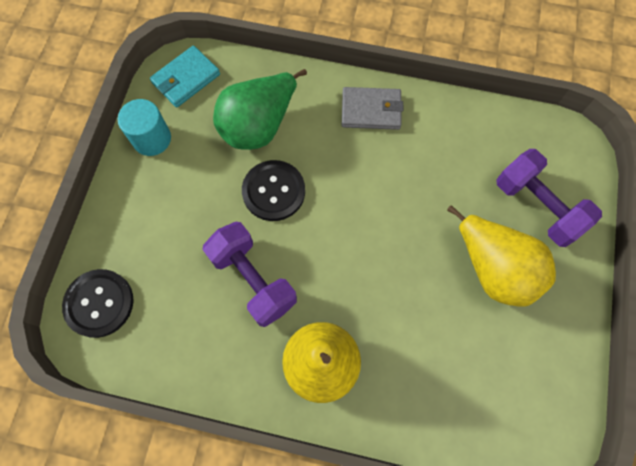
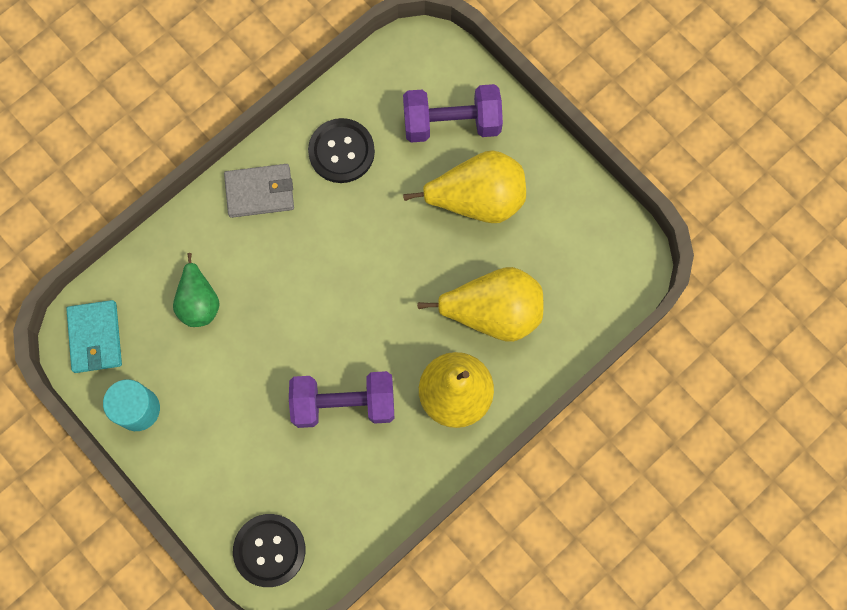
camera: 55 degrees left, 5 degrees up
(259, 126) = (199, 302): green pear -> green pear, size x0.62
(273, 191) = (275, 332): black button -> black button (341, 151)
(371, 110) = (260, 192): grey wallet -> grey wallet turned 45 degrees clockwise
(412, 347) = (493, 312): none -> yellow pear

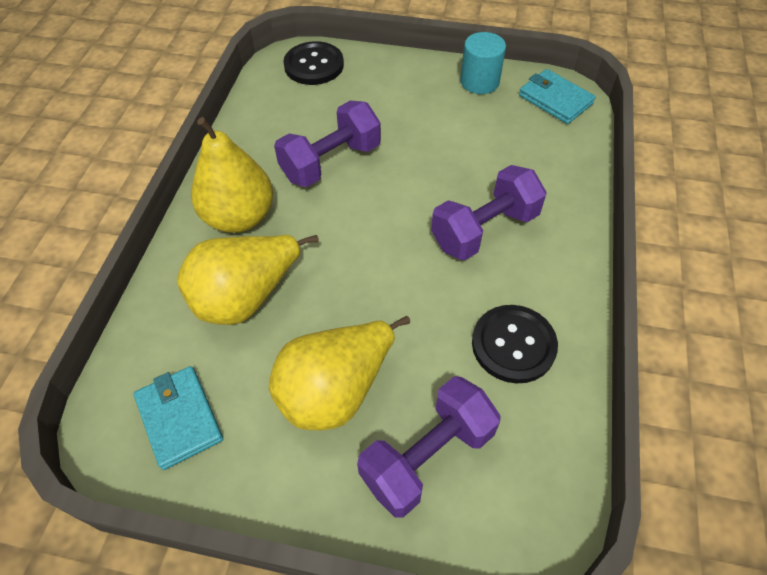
camera: 145 degrees right, 20 degrees down
(199, 302) = (508, 159): green pear -> none
(260, 192) = (549, 261): grey wallet -> none
(280, 249) = (484, 230): none -> purple dumbbell
(586, 248) = (179, 418): none -> turquoise wallet

